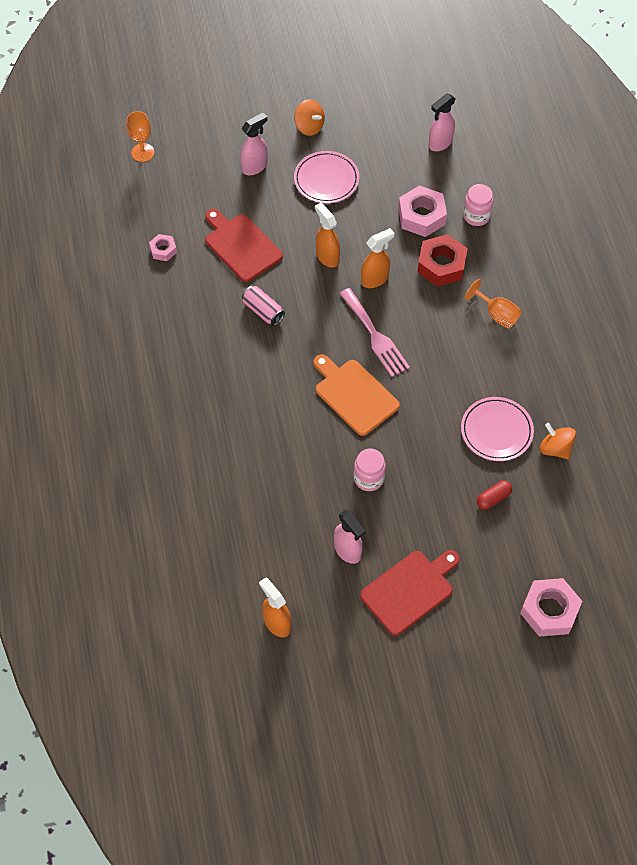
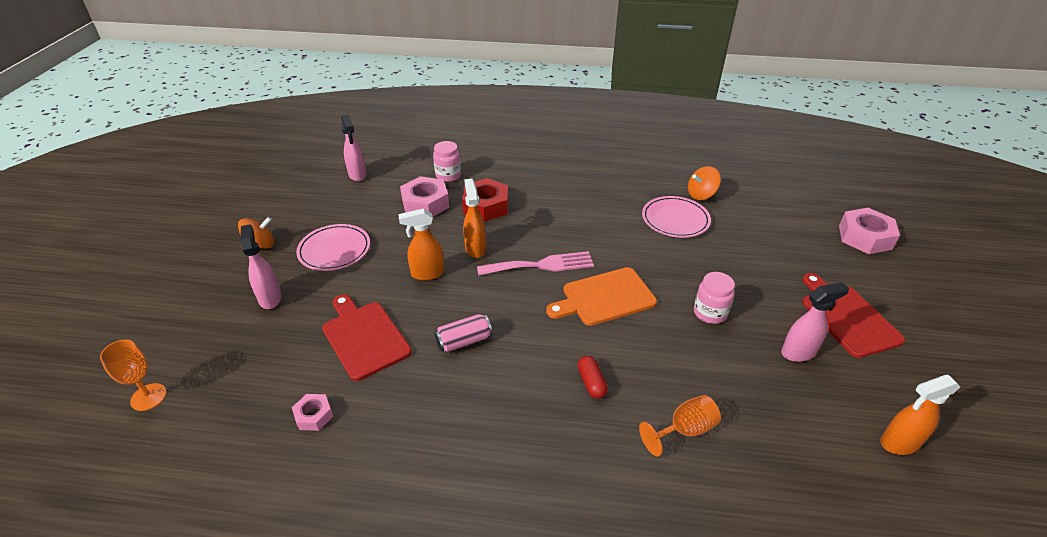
camera: 70 degrees left, 20 degrees down
(241, 246) = (364, 337): red cutting board -> red cutting board turned 75 degrees clockwise
(493, 498) = (746, 239): red capsule -> red capsule (591, 383)
(496, 314) = (555, 190): orange goblet -> orange goblet (684, 430)

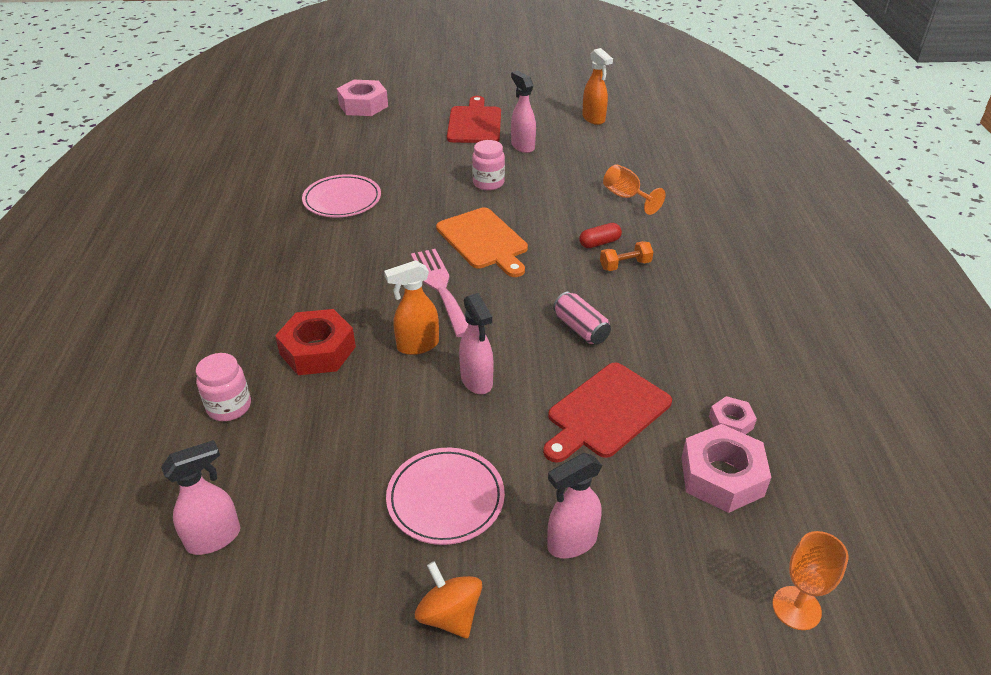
camera: 100 degrees left, 0 degrees up
(425, 204) = (312, 418): pink nut -> pink nut (721, 476)
(427, 273) = (477, 381): orange spray bottle -> pink spray bottle
(549, 395) = (625, 265): none -> orange dumbbell
(701, 195) = (291, 183): orange spinning top -> none
(847, 318) = (474, 123): red cutting board -> red cutting board turned 120 degrees clockwise

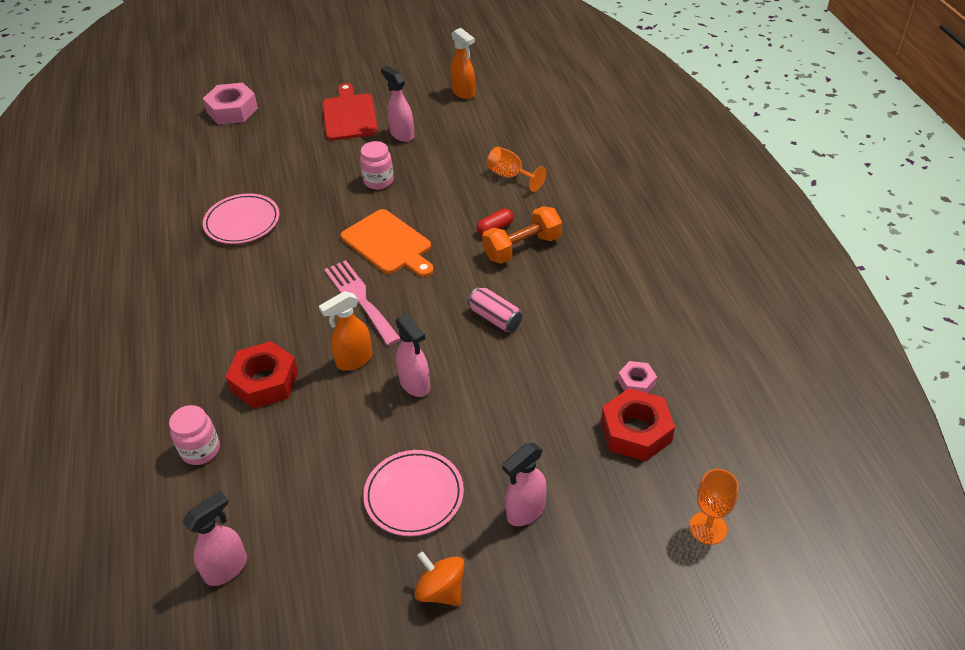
camera: 10 degrees left, 5 degrees up
(606, 412) = (532, 393): red cutting board -> none
(625, 265) = (522, 248): orange dumbbell -> orange dumbbell, size x1.70
(721, 476) = (636, 431): pink nut -> red nut

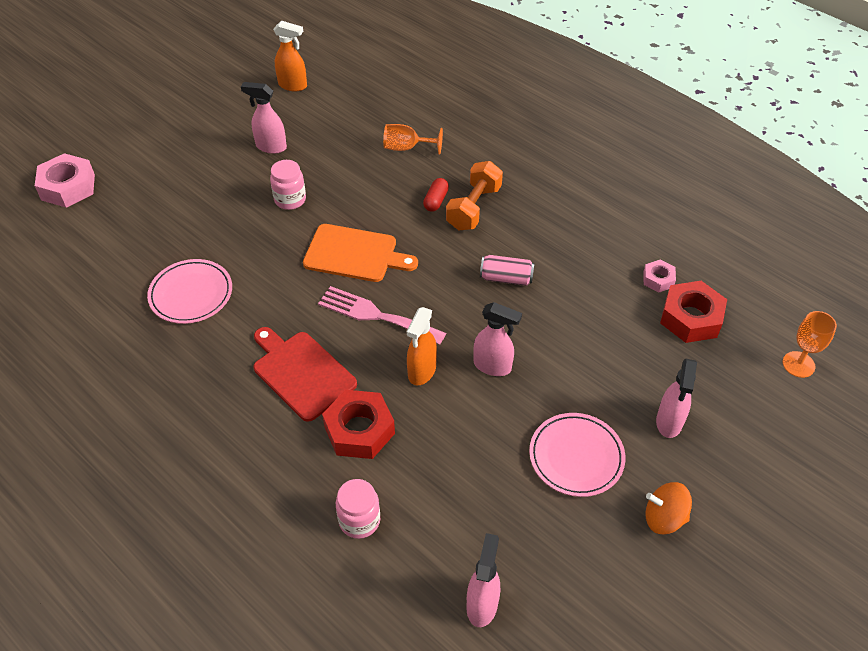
camera: 35 degrees left, 5 degrees up
(349, 115) = (200, 147): red cutting board -> red cutting board (301, 373)

